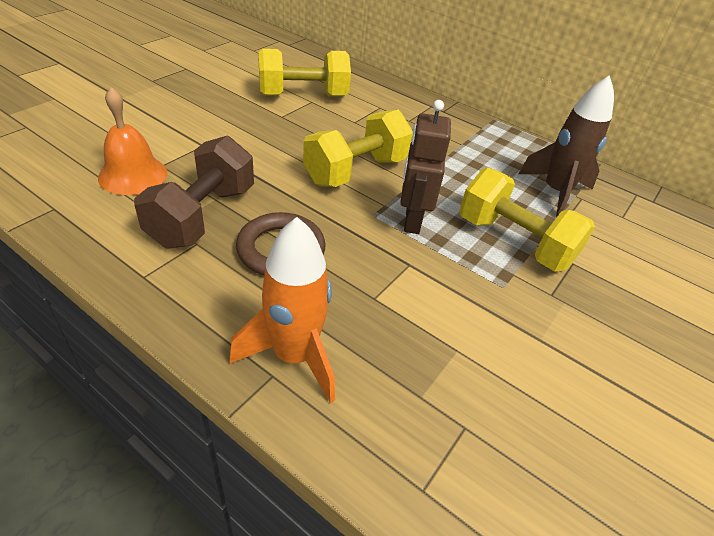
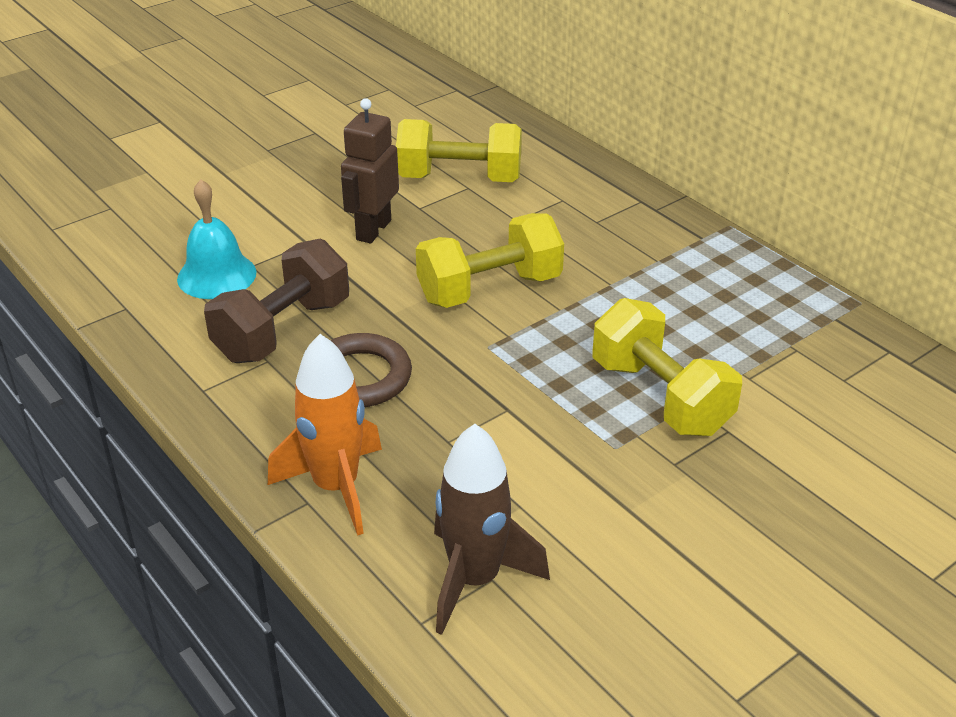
camera: 20 degrees right, 5 degrees down
(133, 175) = (216, 275): orange bell -> turquoise bell
(412, 220) = (535, 357): brown robot -> brown robot (373, 230)
(556, 192) = (761, 338): brown rocket -> brown rocket (475, 579)

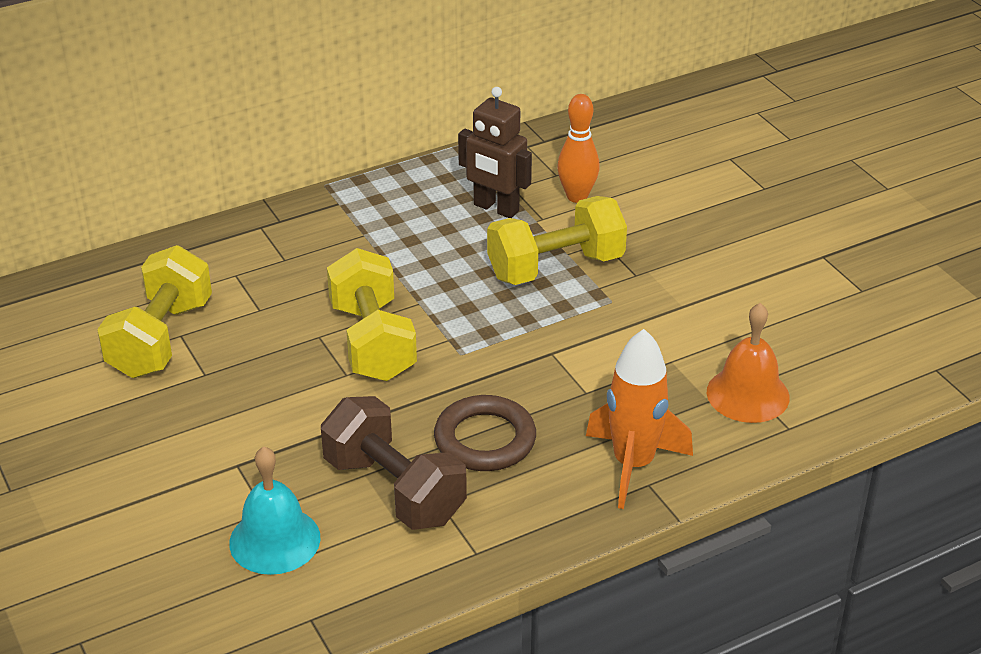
camera: 80 degrees left, 0 degrees up
(373, 230) = (234, 412): brown robot -> brown robot (496, 208)
(475, 579) = (748, 394): brown rocket -> orange bell
(807, 400) = (577, 196): none -> orange bowling pin

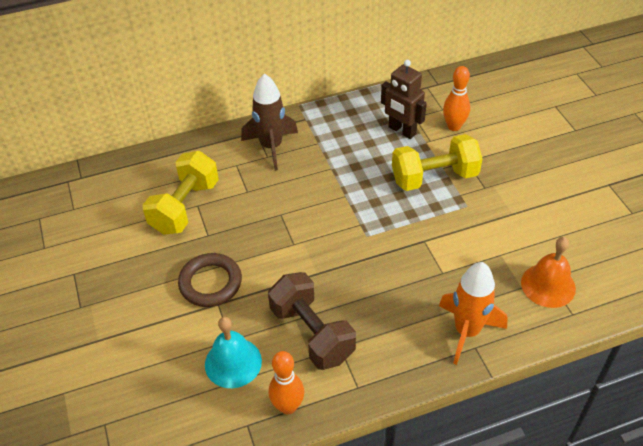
camera: 10 degrees right, 10 degrees up
(289, 246) = (271, 147): none -> brown rocket
(371, 588) = (288, 406): none -> orange bowling pin
(372, 341) = (313, 221): yellow dumbbell -> none
(485, 439) = (374, 302): brown ring -> brown ring (210, 283)

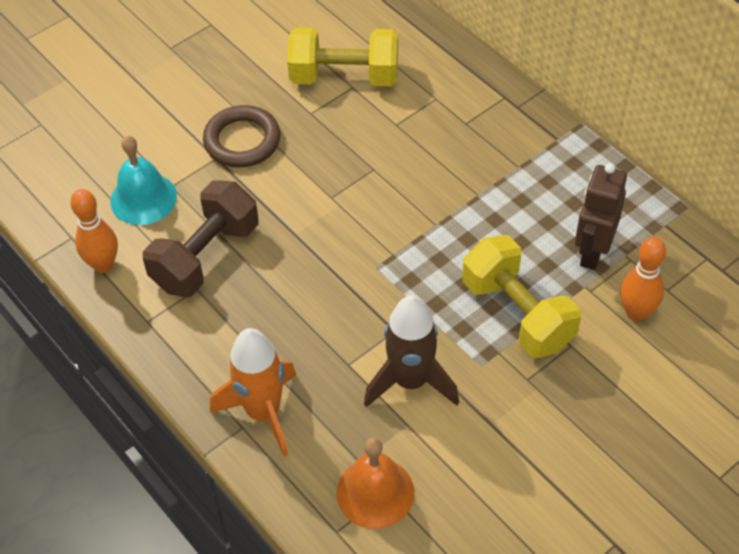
camera: 70 degrees right, 5 degrees up
(271, 147) = (485, 121): brown rocket -> brown rocket (410, 381)

